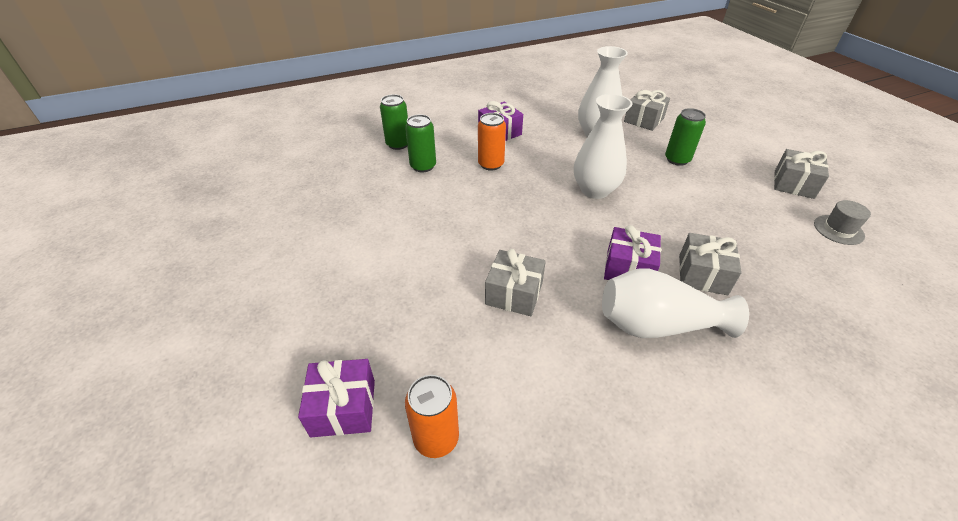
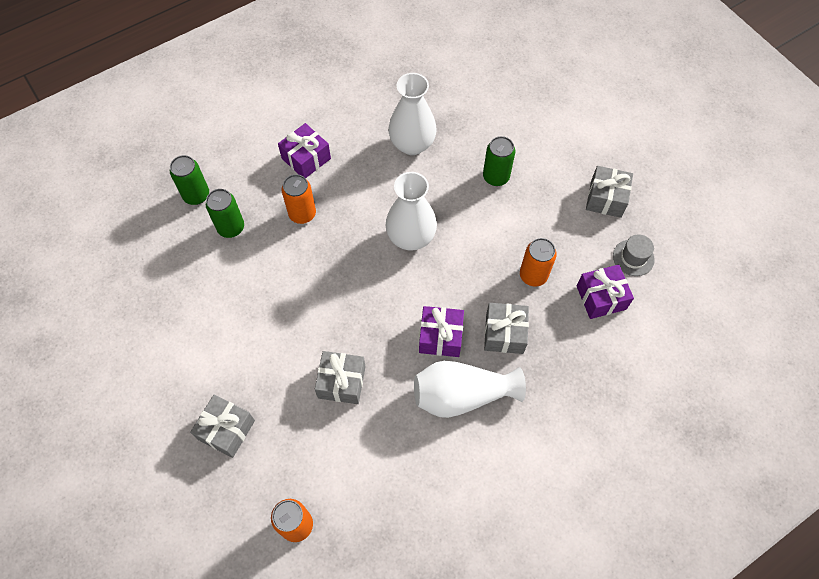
camera: 10 degrees left, 20 degrees up
(343, 407) = (222, 514): purple gift -> purple gift (601, 297)
(644, 120) = (465, 112): grey gift -> grey gift (226, 430)
(727, 231) = (533, 275): none -> orange can

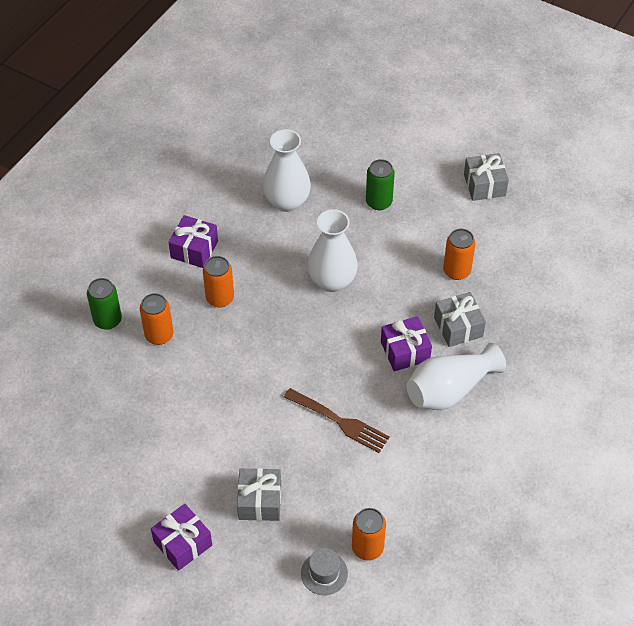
camera: 25 degrees left, 10 degrees down
(231, 227) = (159, 335): green can -> orange can
(341, 382) = (340, 422): grey gift -> brown fork
(601, 297) = (523, 267): purple gift -> purple gift (183, 543)
(633, 257) = (533, 225): grey hat -> grey hat (324, 573)

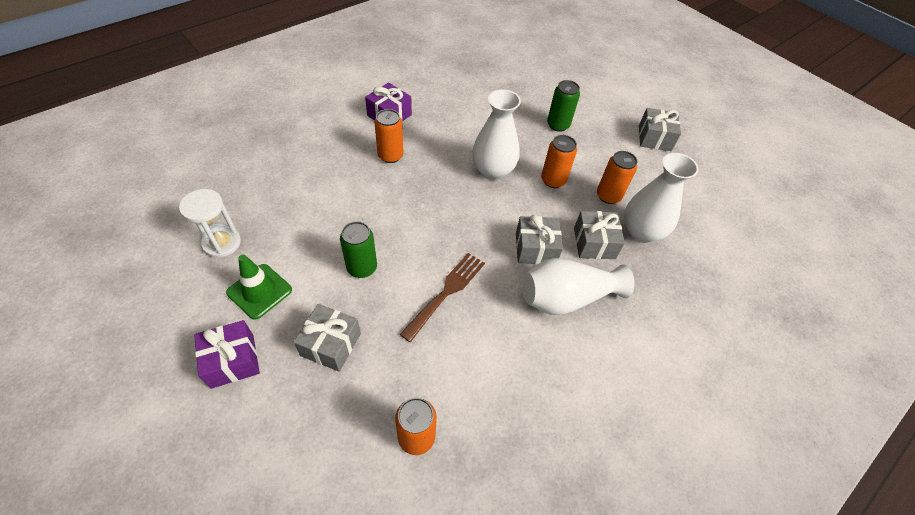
camera: 15 degrees right, 0 degrees up
(106, 446) = (222, 243): none -> white hourglass
(107, 320) = (289, 144): green can -> green can (362, 268)
(159, 335) = (324, 168): orange can -> orange can (553, 180)
(169, 478) = (259, 291): none -> green traffic cone
(287, 201) = (481, 104): white vase -> white vase (641, 232)
(324, 573) = (356, 450): grey hat -> none
(340, 422) = (446, 292): brown fork -> brown fork turned 105 degrees counterclockwise
(405, 351) = (535, 248): purple gift -> grey gift

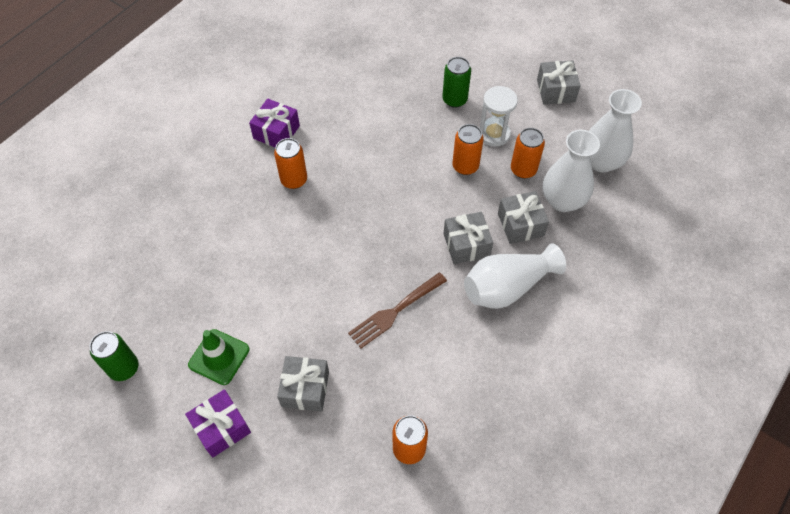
camera: 10 degrees left, 5 degrees up
(222, 243) = (162, 319): white hourglass -> white hourglass (494, 134)
(362, 268) = (307, 308): green can -> green can (124, 368)
(446, 292) = (395, 311): brown fork -> brown fork turned 150 degrees counterclockwise
(493, 171) = (402, 171): white vase -> white vase (601, 162)

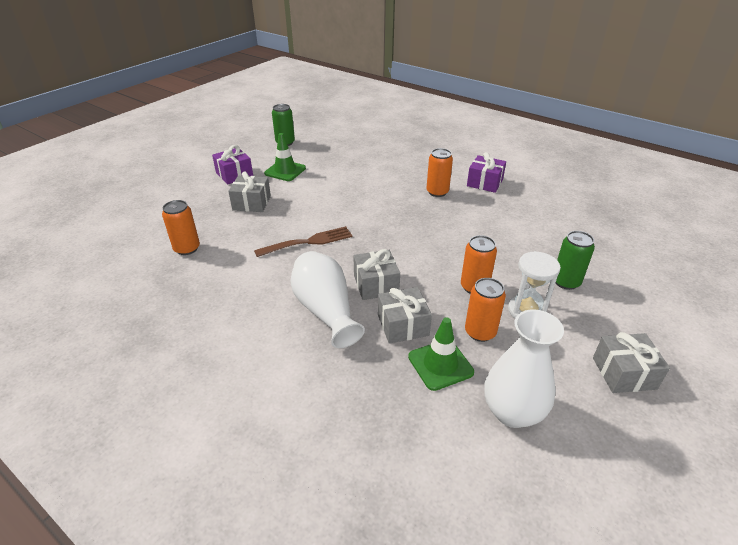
camera: 90 degrees right, 20 degrees down
(395, 311) = (308, 242): brown fork -> brown fork turned 105 degrees clockwise
(562, 201) = (440, 364): white vase -> green traffic cone

